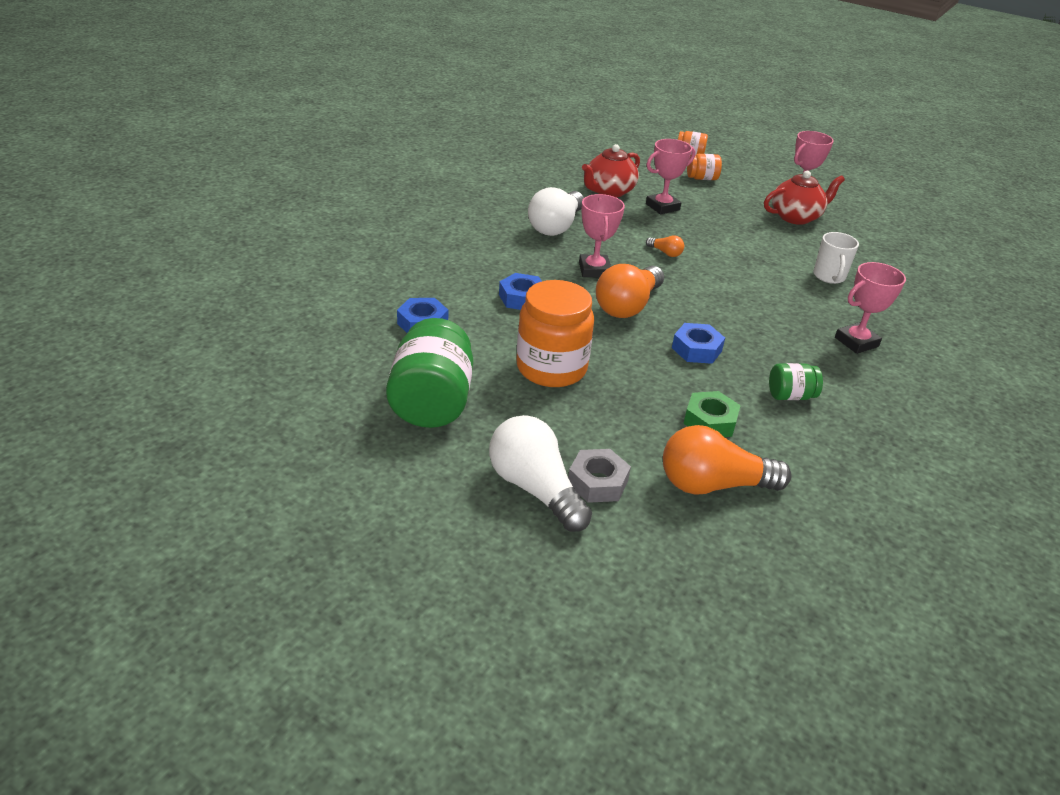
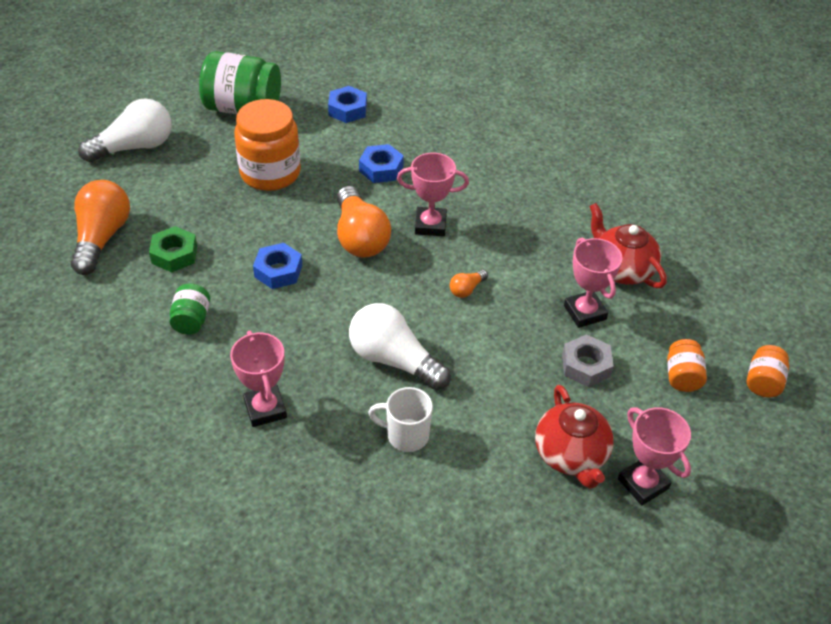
camera: 100 degrees right, 10 degrees up
(556, 226) = (525, 210): white light bulb -> white light bulb (394, 360)
(598, 482) = (129, 177): grey nut -> grey nut (586, 365)
(627, 306) = (360, 237): orange light bulb -> orange light bulb turned 150 degrees counterclockwise

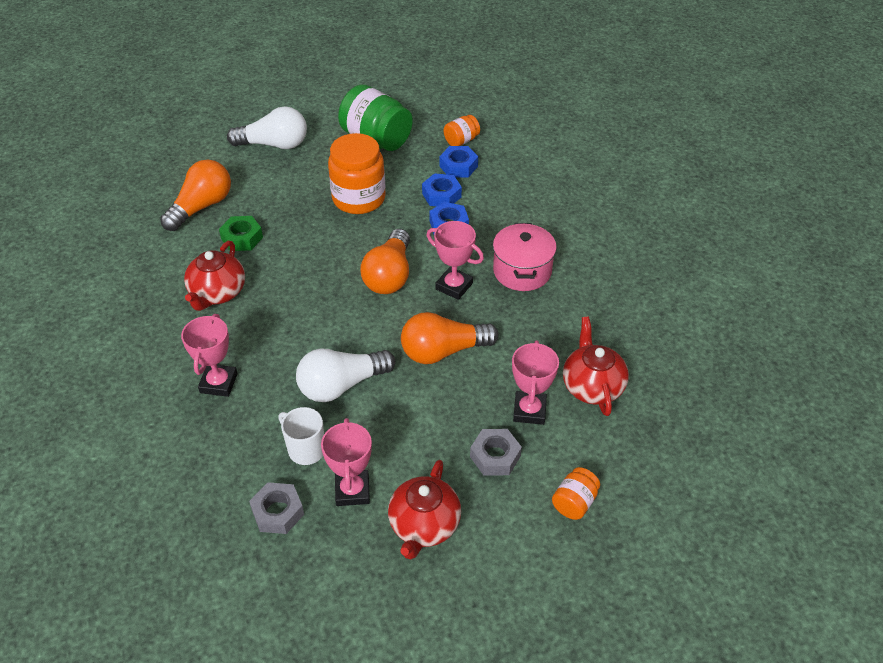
camera: 30 degrees right, 0 degrees up
(191, 320) = (217, 293): green jar -> red teapot
(278, 271) = (307, 279): blue nut -> blue nut (441, 195)
(394, 360) = (341, 385): white light bulb -> white light bulb turned 90 degrees counterclockwise
(425, 506) = (278, 512): none -> grey nut
(466, 289) = (443, 351): orange light bulb -> orange light bulb, size x2.24
(483, 188) = (522, 271): none -> pink pot
(643, 484) = (466, 578): pink trophy -> pink trophy (352, 491)
(763, 382) = (647, 540): orange jar -> orange jar (461, 141)

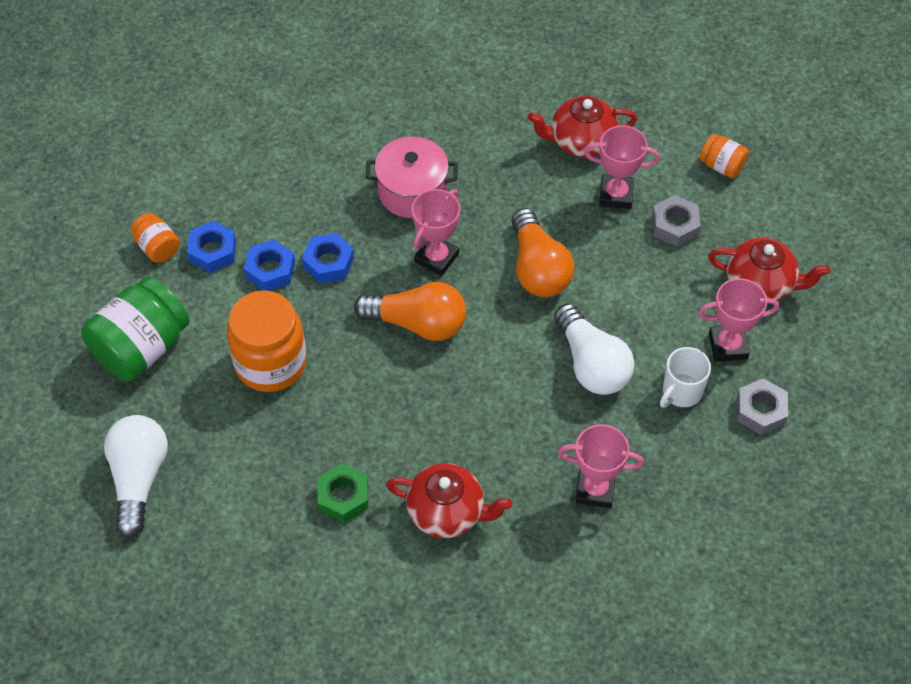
camera: 90 degrees left, 10 degrees up
(201, 207) = (274, 557): orange light bulb -> none

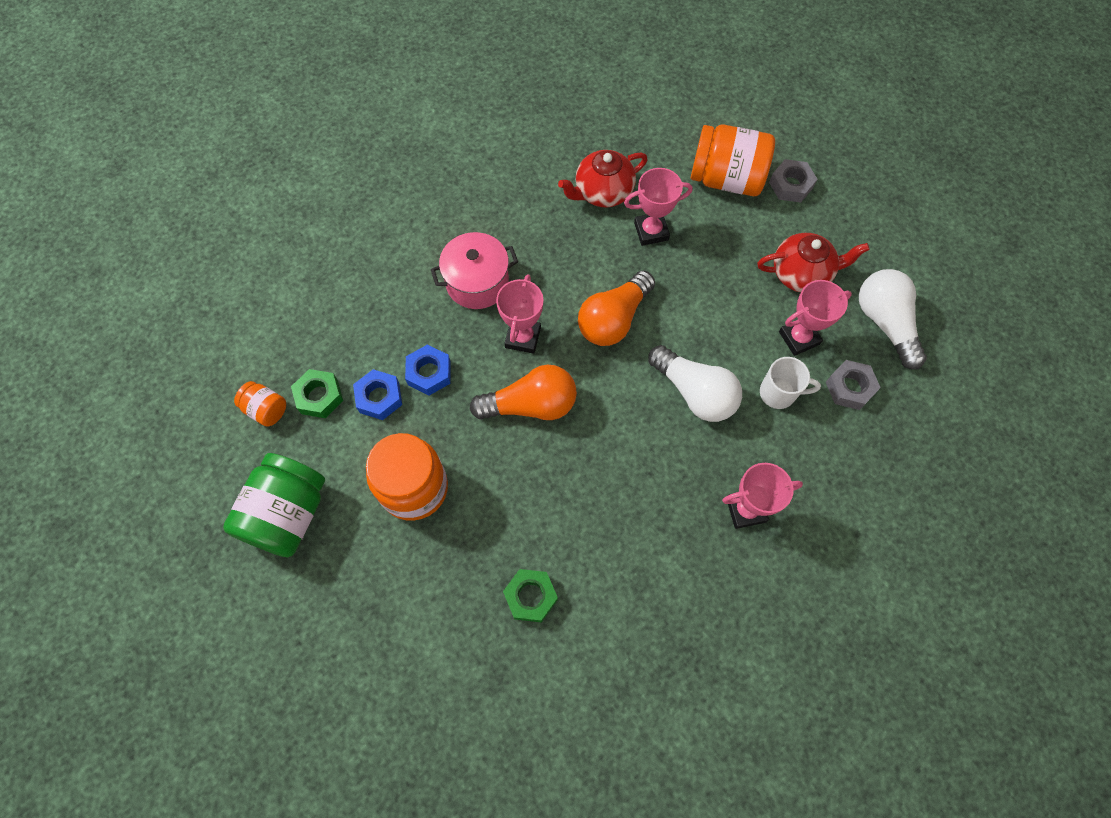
camera: 20 degrees left, 10 degrees up
(139, 478) = (334, 648): white light bulb -> white light bulb (885, 323)
(213, 251) = (319, 396): blue nut -> green nut
(447, 512) = (629, 578): red teapot -> none
(538, 268) = (613, 319): orange light bulb -> orange light bulb turned 75 degrees clockwise
(675, 225) = (710, 243): grey nut -> grey nut (791, 185)
(681, 392) = (778, 393): white mug -> white mug turned 105 degrees counterclockwise
(721, 166) = (726, 179): orange jar -> orange jar, size x2.01

